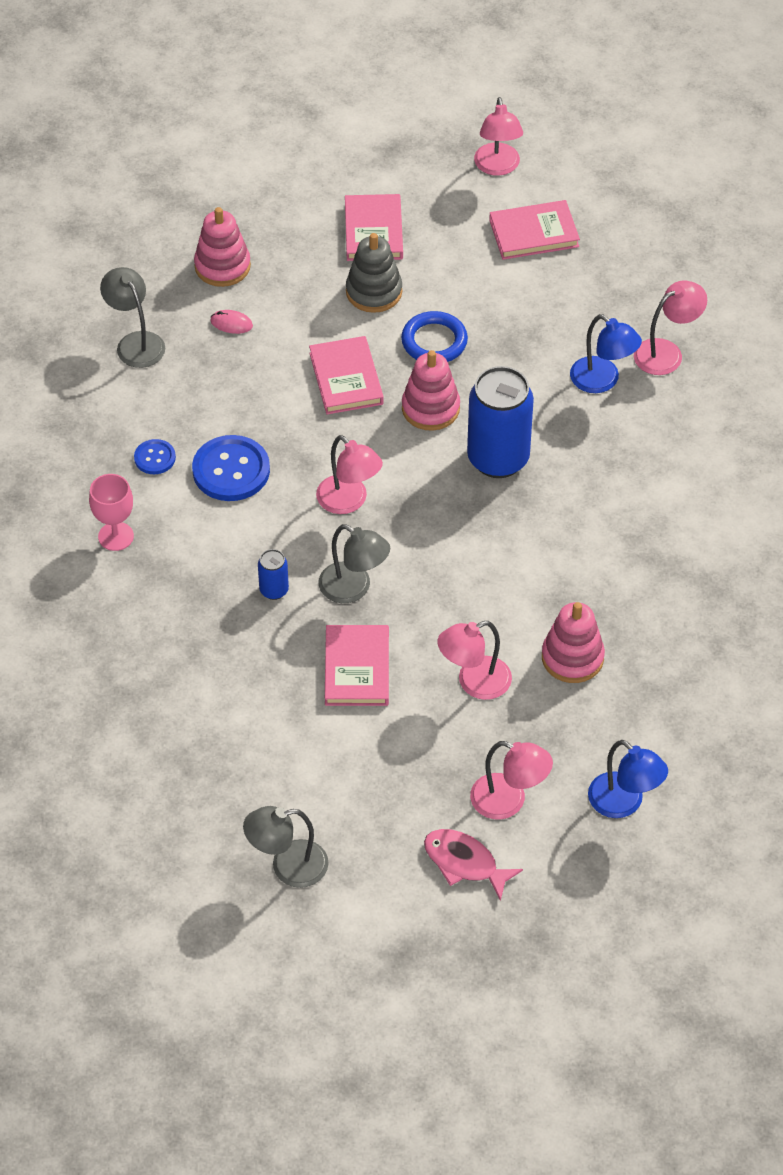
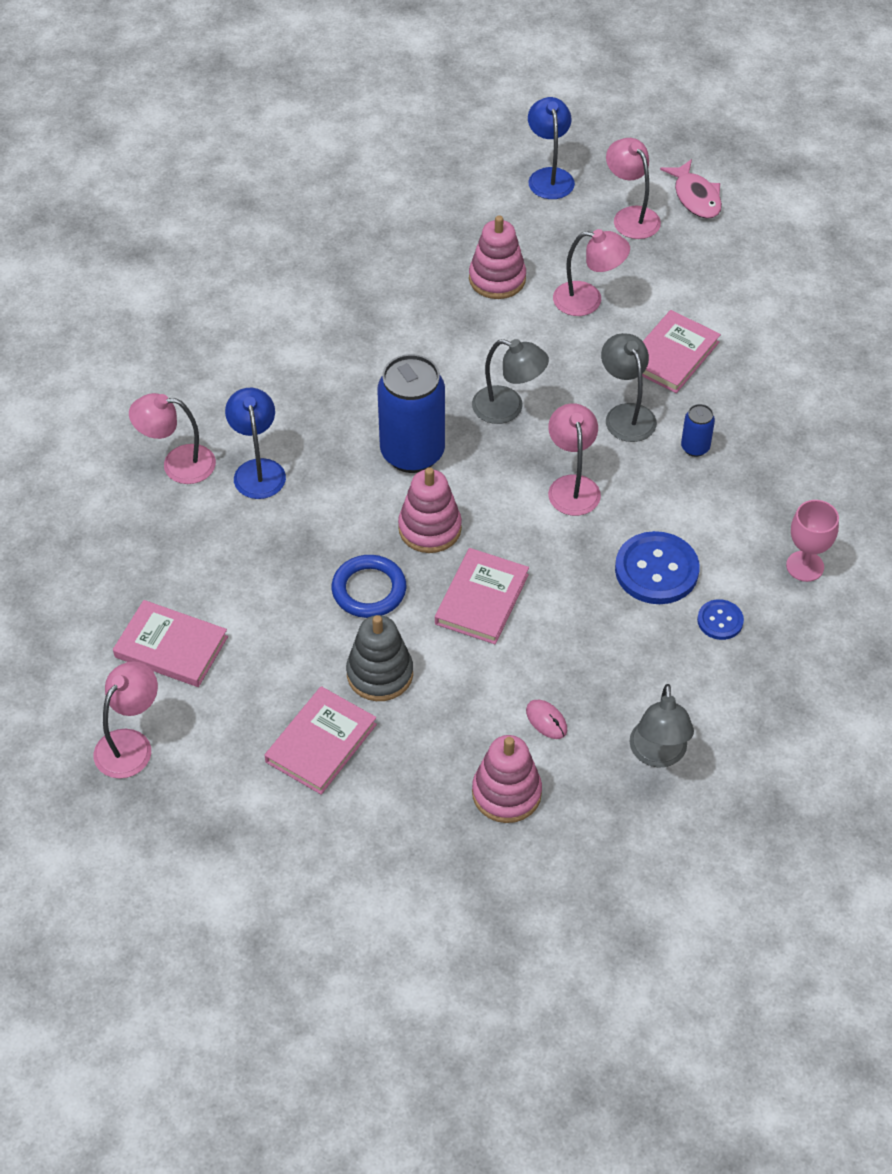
camera: 145 degrees left, 0 degrees up
(288, 866) = (828, 255): grey lamp -> grey lamp (508, 408)

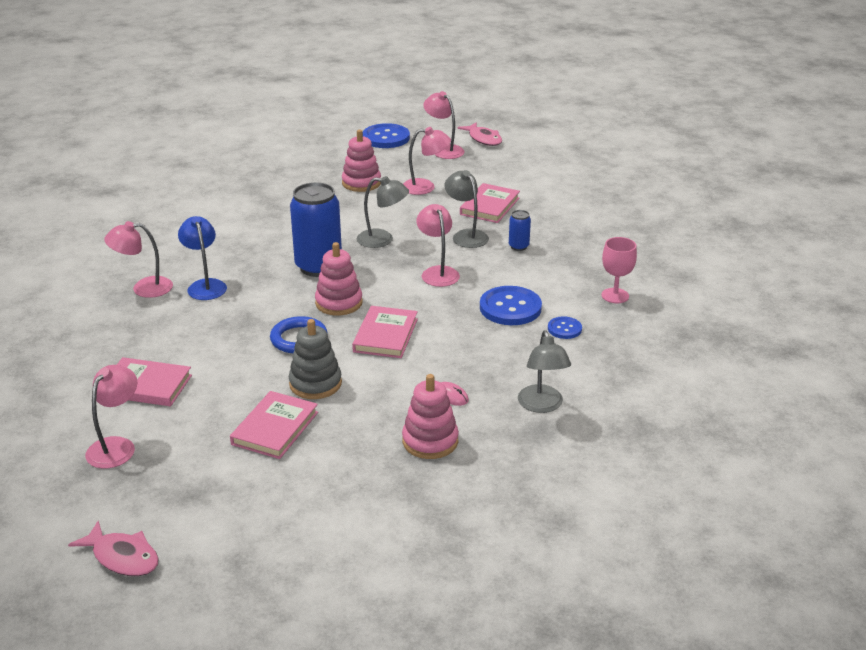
camera: 10 degrees left, 20 degrees down
(130, 915) = (122, 557): none -> pink fish
(549, 176) = (386, 138): blue lamp -> blue button

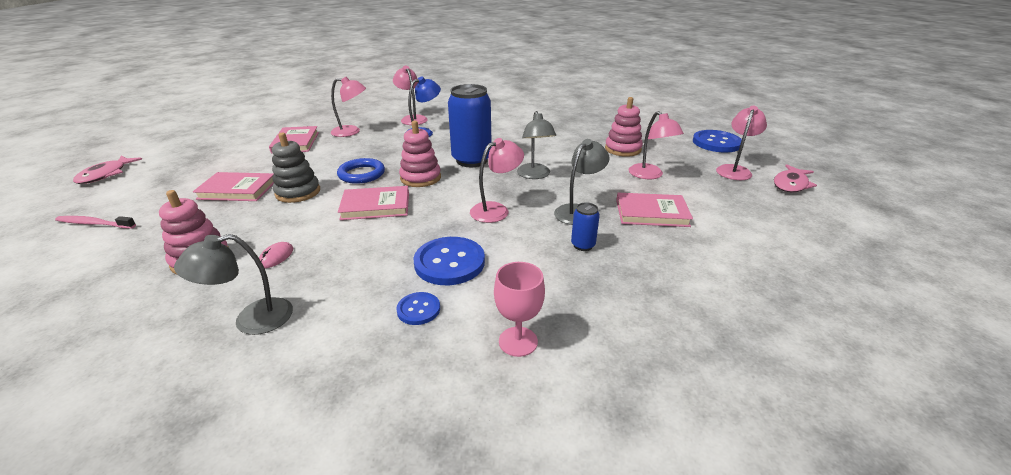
camera: 70 degrees right, 0 degrees up
(116, 446) = (228, 149): pink lamp -> pink lamp (351, 132)
(294, 533) = (95, 224): none -> pink toothbrush

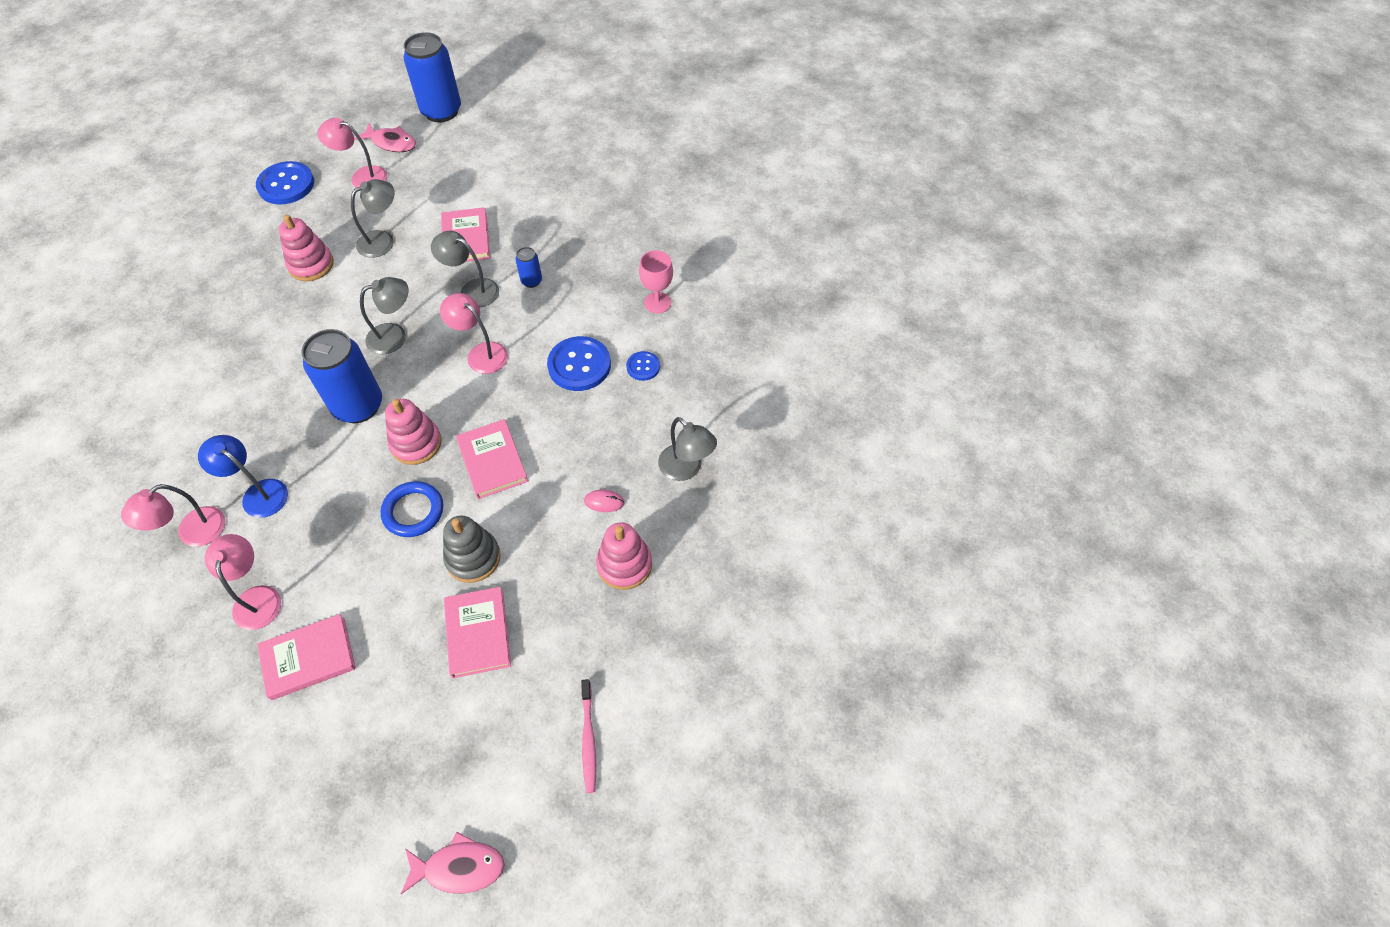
camera: 105 degrees left, 25 degrees up
(650, 175) = (383, 240): pink lamp -> grey lamp
(862, 213) = (441, 111): none -> blue can

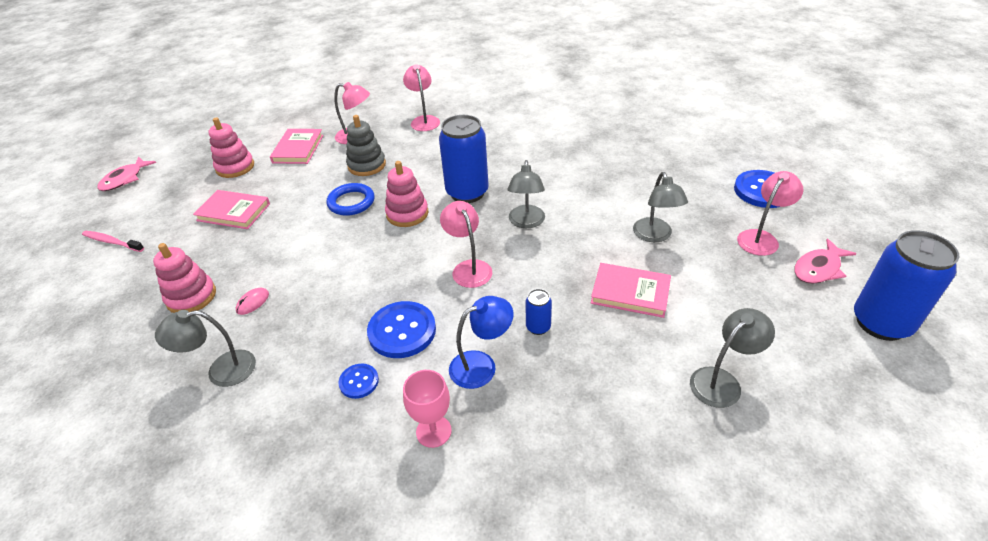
camera: 120 degrees right, 15 degrees down
(258, 493) = (430, 144): blue lamp -> blue lamp (481, 365)
(311, 265) = (642, 191): pink stacking toy -> pink stacking toy (235, 167)
(472, 290) = (552, 280): grey lamp -> grey lamp (722, 381)
(473, 558) = (286, 221): grey stacking toy -> grey stacking toy (367, 165)
(481, 353) = (468, 268): pink lamp -> pink lamp turned 90 degrees counterclockwise
(492, 461) = (354, 249): pink book -> none

